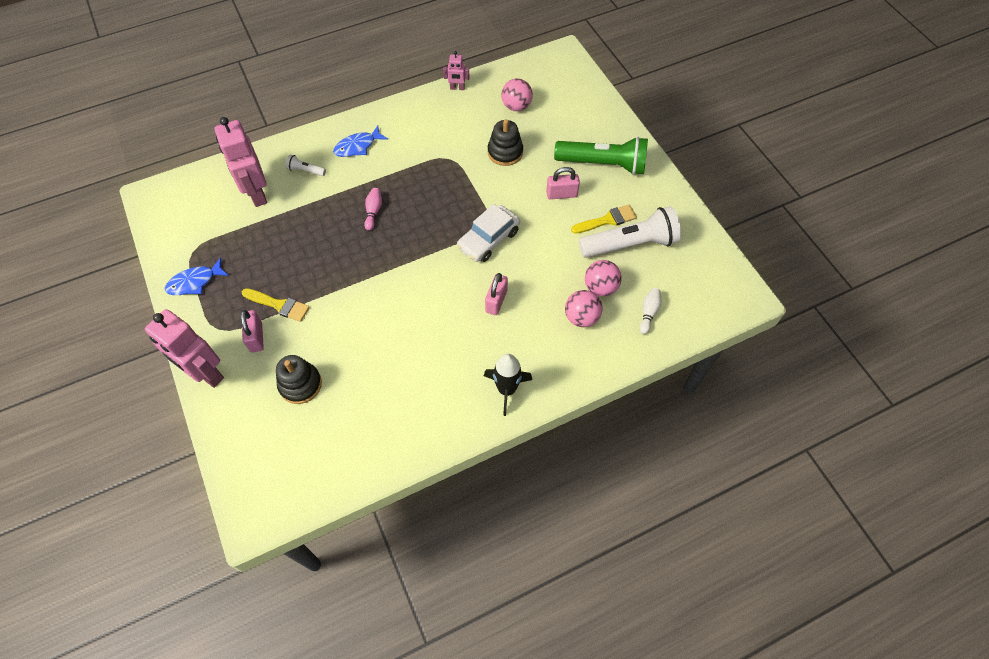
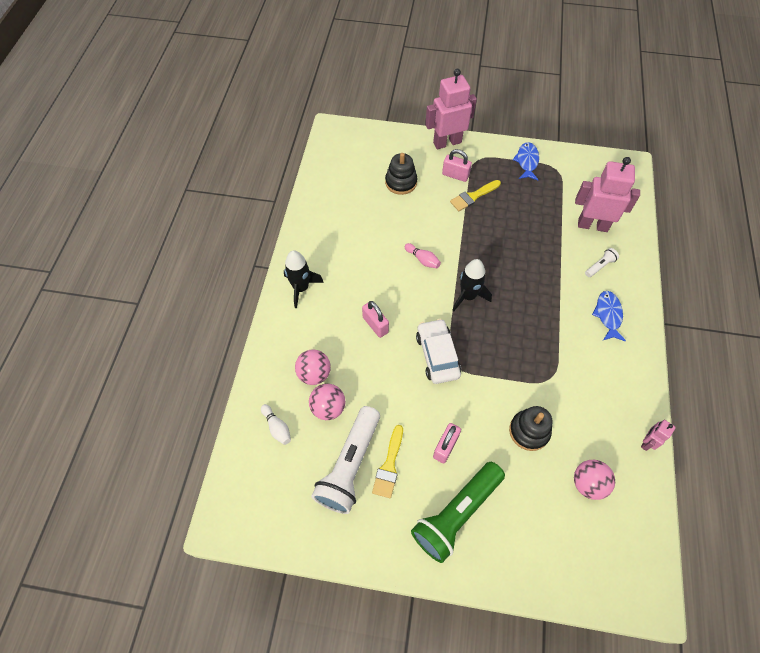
camera: 125 degrees right, 0 degrees up
(373, 212) = (523, 290): pink bowling pin -> pink bowling pin (422, 260)
(410, 248) = (468, 296): none -> black rocket

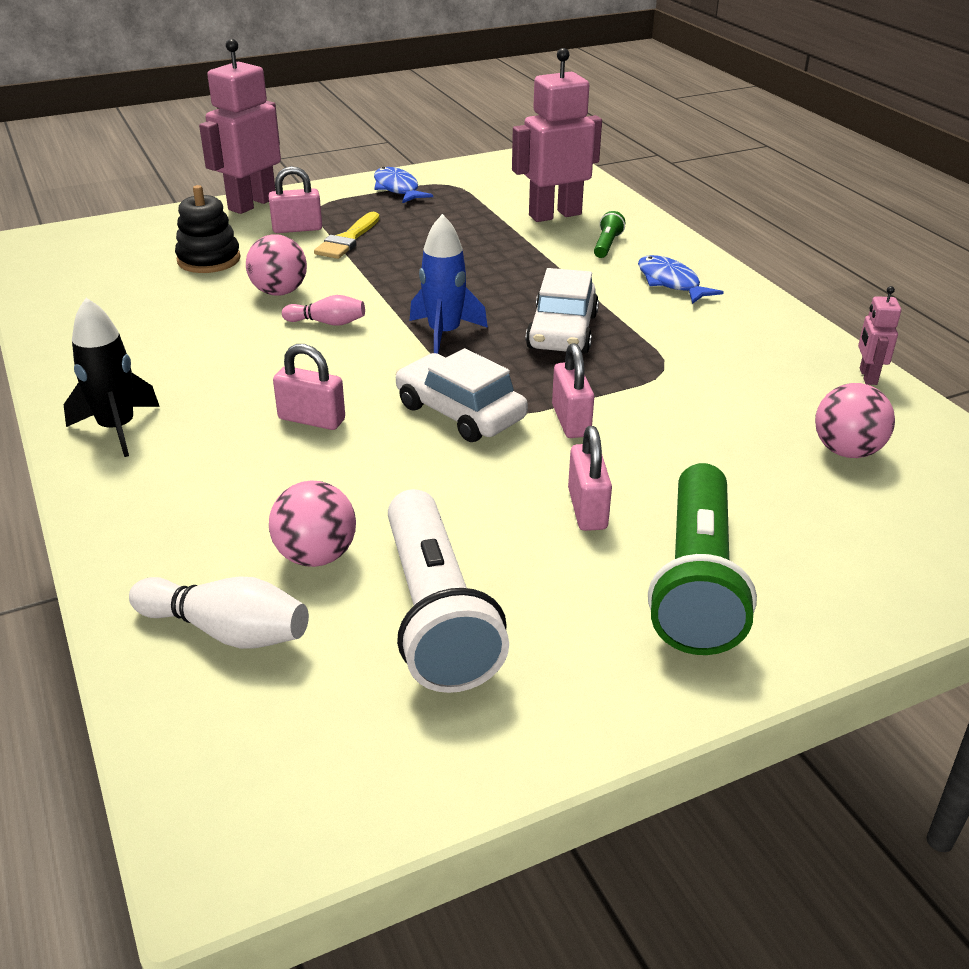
camera: 35 degrees left, 25 degrees down
(277, 427) = (226, 631): white bowling pin -> white bowling pin, size x1.57
(314, 374) = (244, 524): pink ball -> pink ball (279, 292)
(389, 465) = (512, 578): yellow brush -> none
(468, 296) = (444, 334): black rocket -> blue rocket
(480, 389) = (571, 421): none -> pink padlock
(523, 324) = (562, 331): none -> white car
(529, 431) = (698, 434): black stacking toy -> none
(600, 266) = (607, 245): white flashlight -> green flashlight

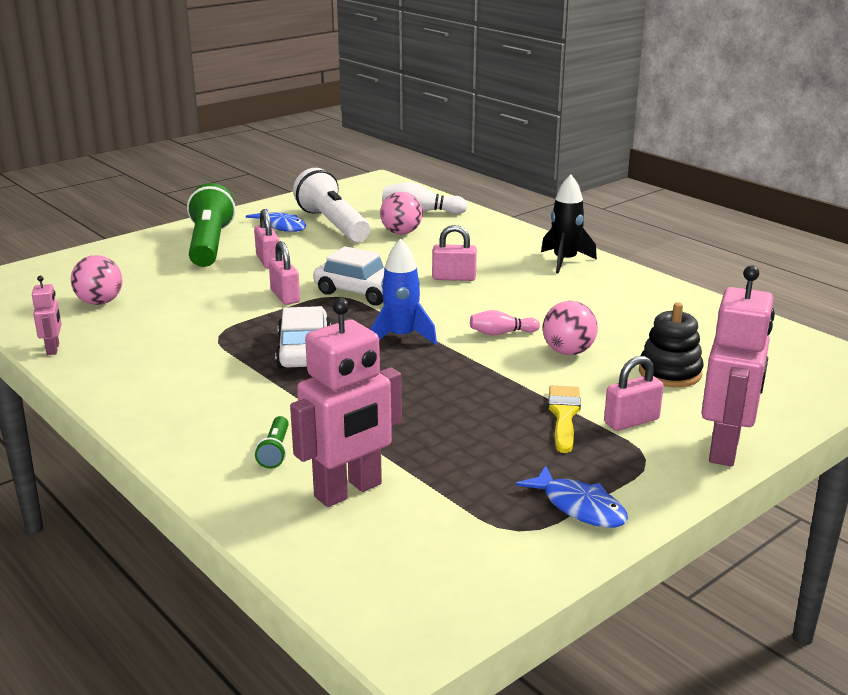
camera: 165 degrees right, 10 degrees down
(671, 282) = (204, 412): blue fish -> blue fish (281, 226)

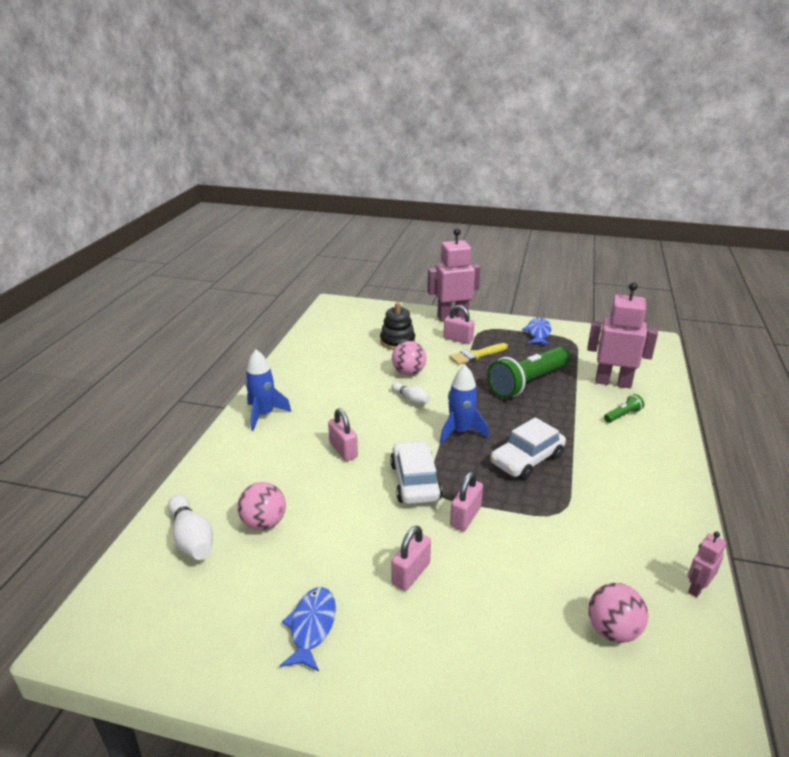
camera: 125 degrees left, 5 degrees up
(210, 244) = (414, 653): green flashlight -> green flashlight (527, 382)
(333, 224) = (275, 585): white flashlight -> none
(501, 333) = (411, 399): pink bowling pin -> white bowling pin
(565, 261) = (264, 415): black rocket -> blue rocket

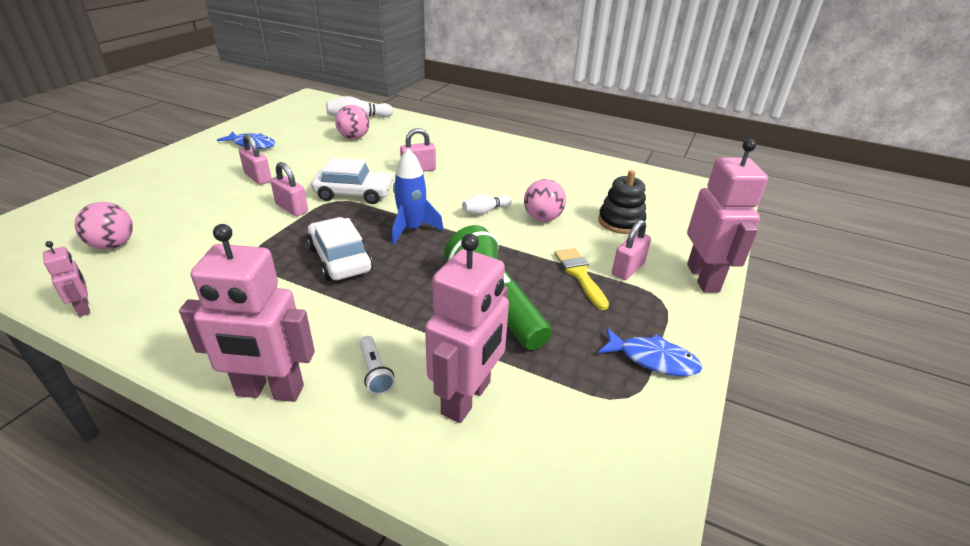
camera: 100 degrees right, 5 degrees up
(264, 415) = (487, 144): blue rocket -> none
(623, 415) = (375, 372): green flashlight -> white flashlight
(671, 449) = (270, 391): none -> pink robot

